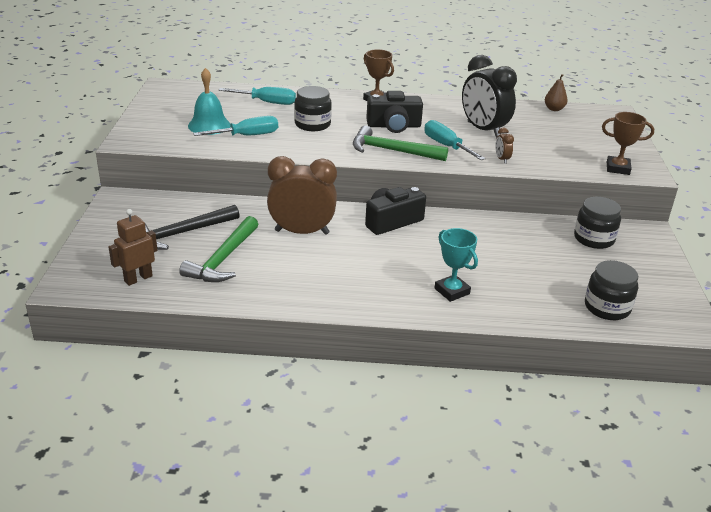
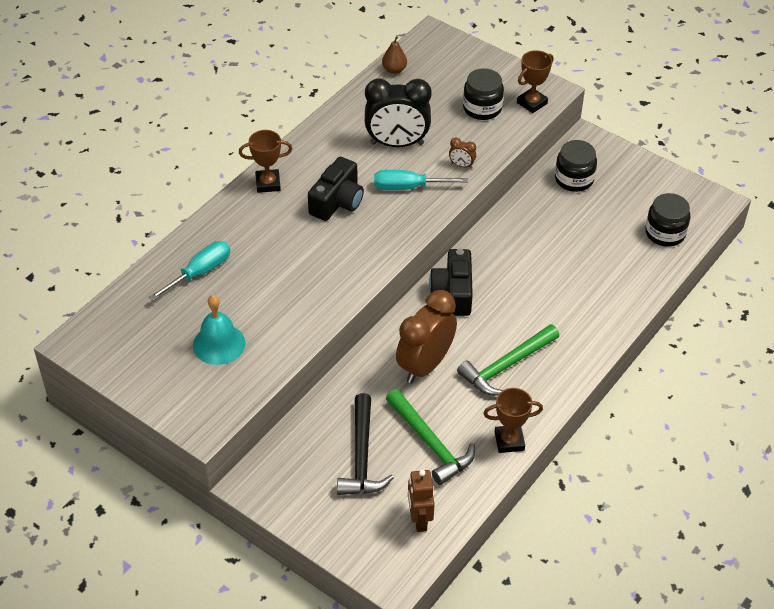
camera: 55 degrees left, 15 degrees up
(247, 136) = (269, 323): turquoise screwdriver -> none
(261, 297) = (509, 441): none -> brown trophy
(312, 124) = (284, 260): black jar -> black jar (482, 108)
(392, 151) = (387, 230): green hammer -> green hammer (506, 366)
(452, 291) = (584, 312): turquoise trophy -> none

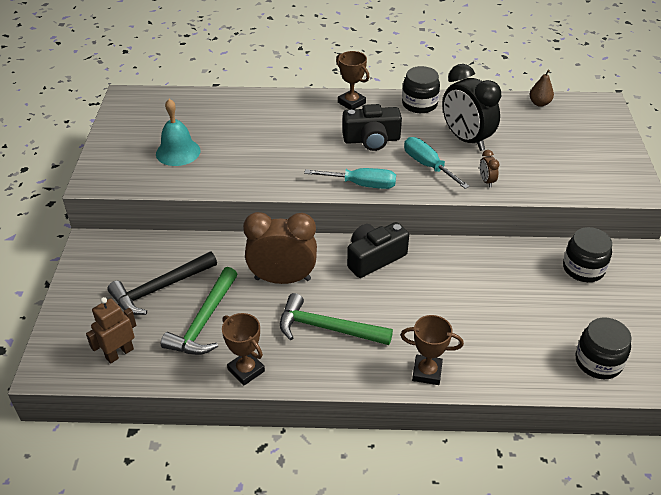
camera: 55 degrees right, 5 degrees down
(200, 272) = (236, 114): turquoise screwdriver -> turquoise screwdriver (361, 185)
(482, 108) = (563, 163): black jar -> black jar (419, 104)
(532, 103) = (608, 186): brown trophy -> brown trophy (427, 372)

